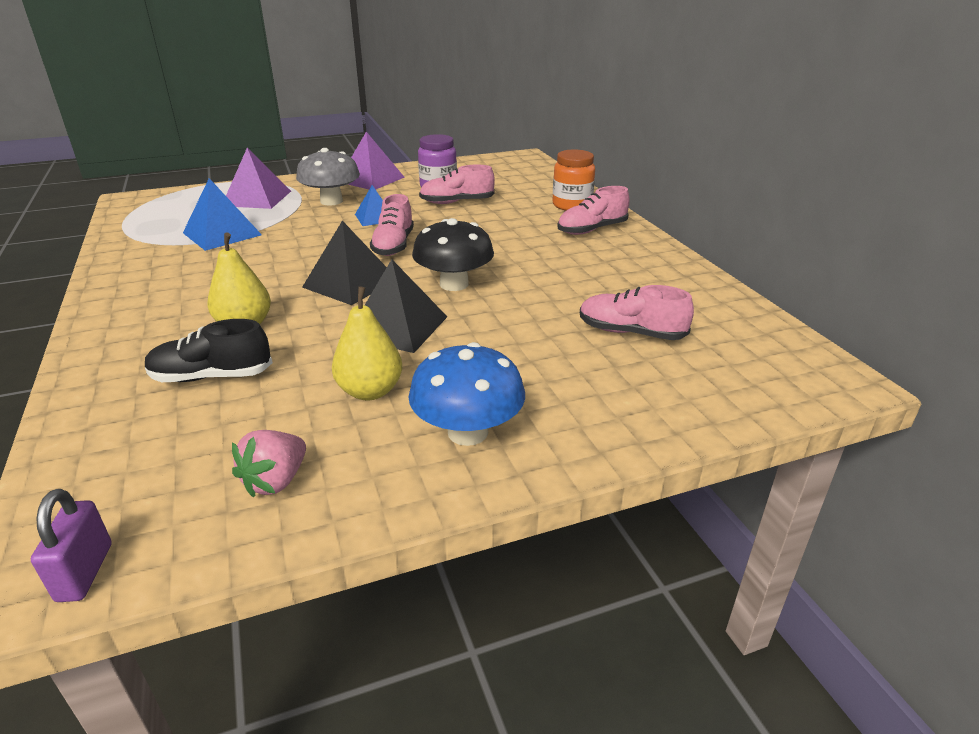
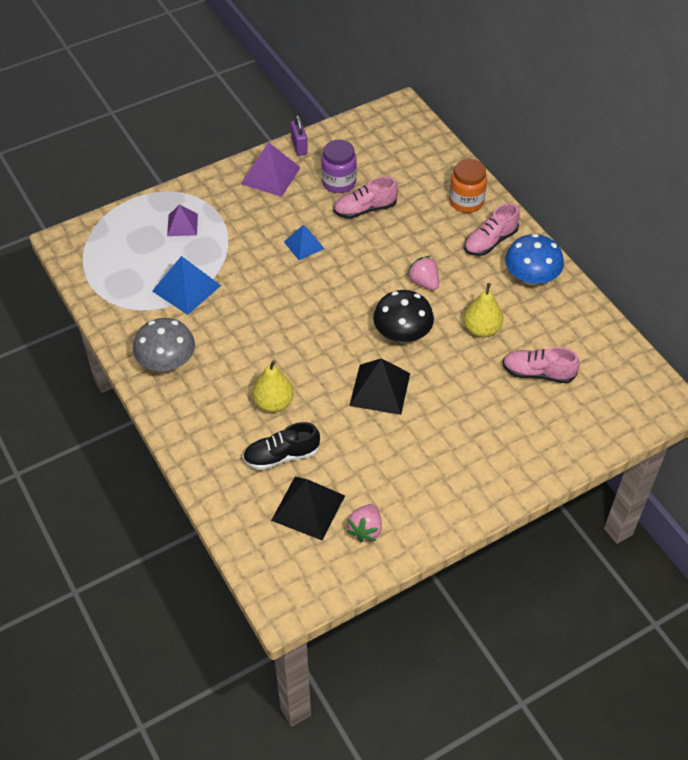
camera: 10 degrees left, 20 degrees up
(85, 572) = (302, 596): purple padlock -> purple padlock (299, 147)
(257, 198) = (182, 225): purple pyramid -> purple pyramid, size x0.63
(331, 201) = (253, 222): grey mushroom -> grey mushroom (167, 362)
(350, 283) = (324, 343): black pyramid -> black pyramid (308, 507)
(370, 391) = (387, 454): yellow pear -> yellow pear (481, 329)
(393, 245) = (337, 287): pink shoe -> none
(468, 432) = (457, 478): blue mushroom -> blue mushroom (531, 277)
(500, 250) = (424, 282): none -> pink strawberry

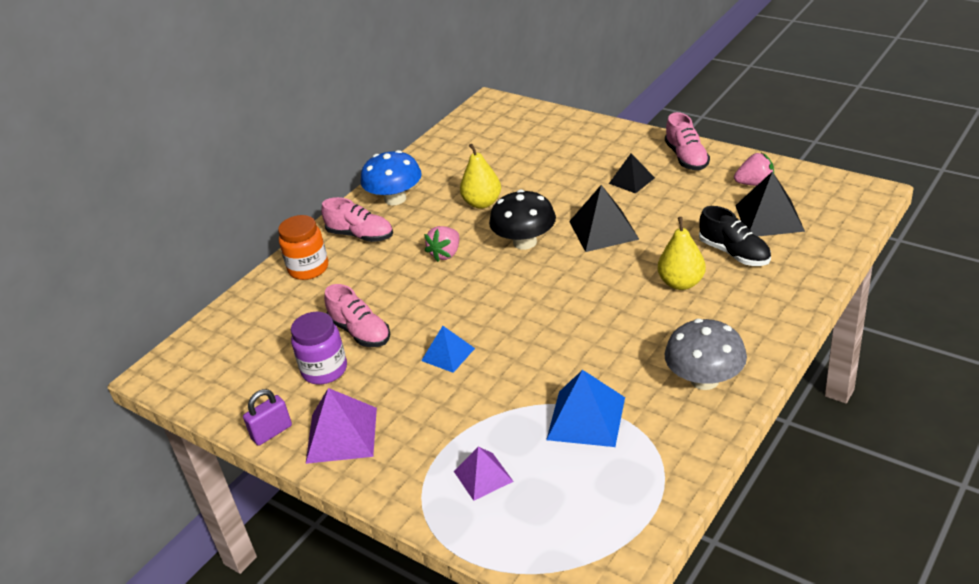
camera: 110 degrees left, 15 degrees down
(439, 444) = (631, 180): none -> black pyramid
(538, 373) = (510, 161): pink shoe -> pink shoe (686, 157)

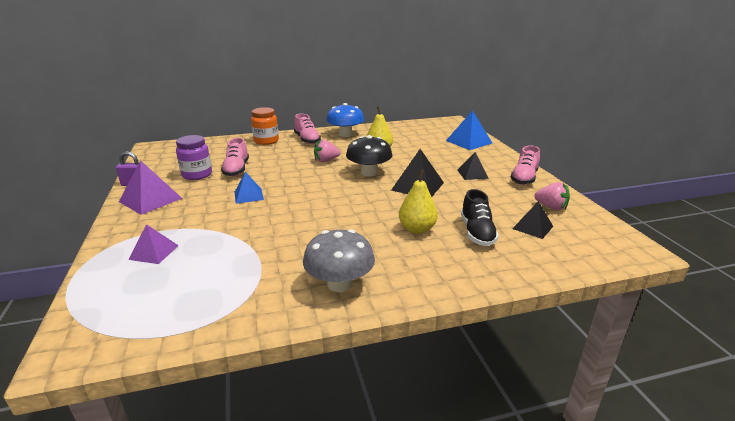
camera: 35 degrees right, 10 degrees down
(586, 418) = (245, 260): blue pyramid -> blue pyramid (469, 142)
(769, 218) = (532, 227): black pyramid -> black pyramid, size x0.63

